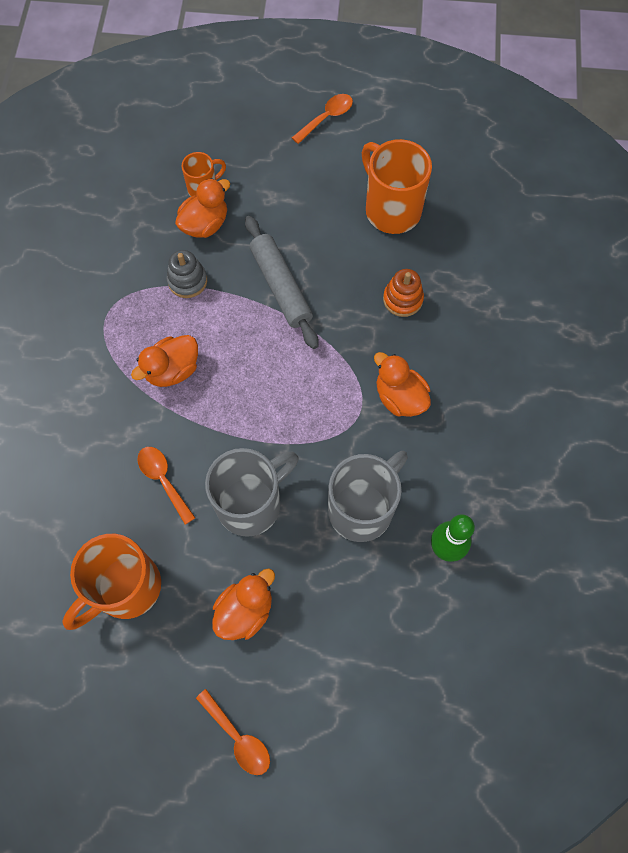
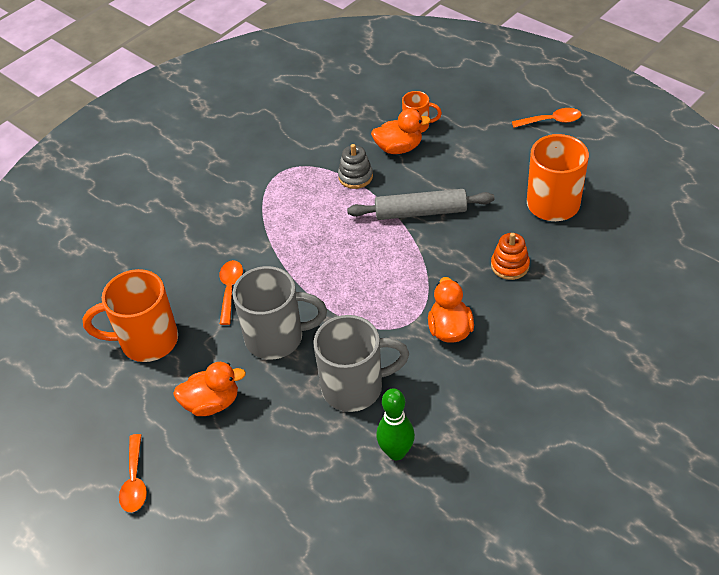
camera: 40 degrees right, 20 degrees down
(172, 370) = (296, 226): orange duck -> none
(281, 287) = (420, 212): grey rolling pin -> grey rolling pin turned 75 degrees clockwise

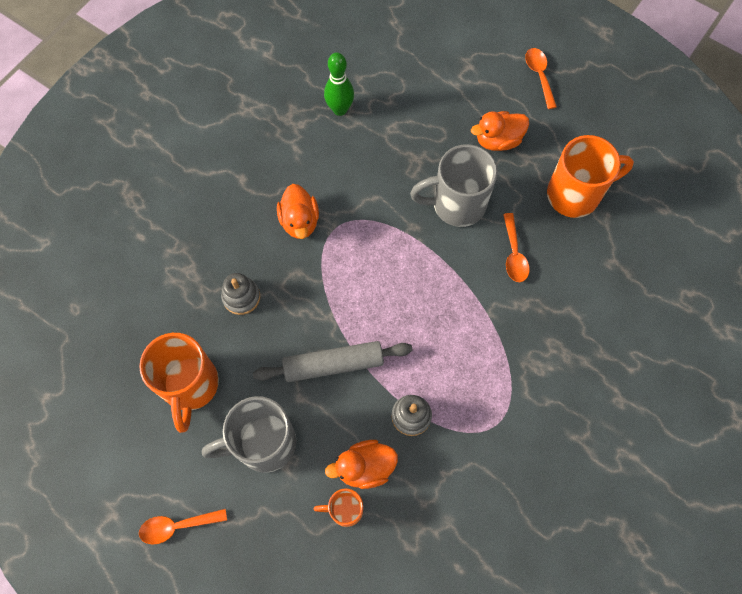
camera: 170 degrees right, 20 degrees up
(355, 387) = (379, 161): grey mug -> grey mug (263, 443)
(510, 265) = (241, 297): orange stacking toy -> grey stacking toy

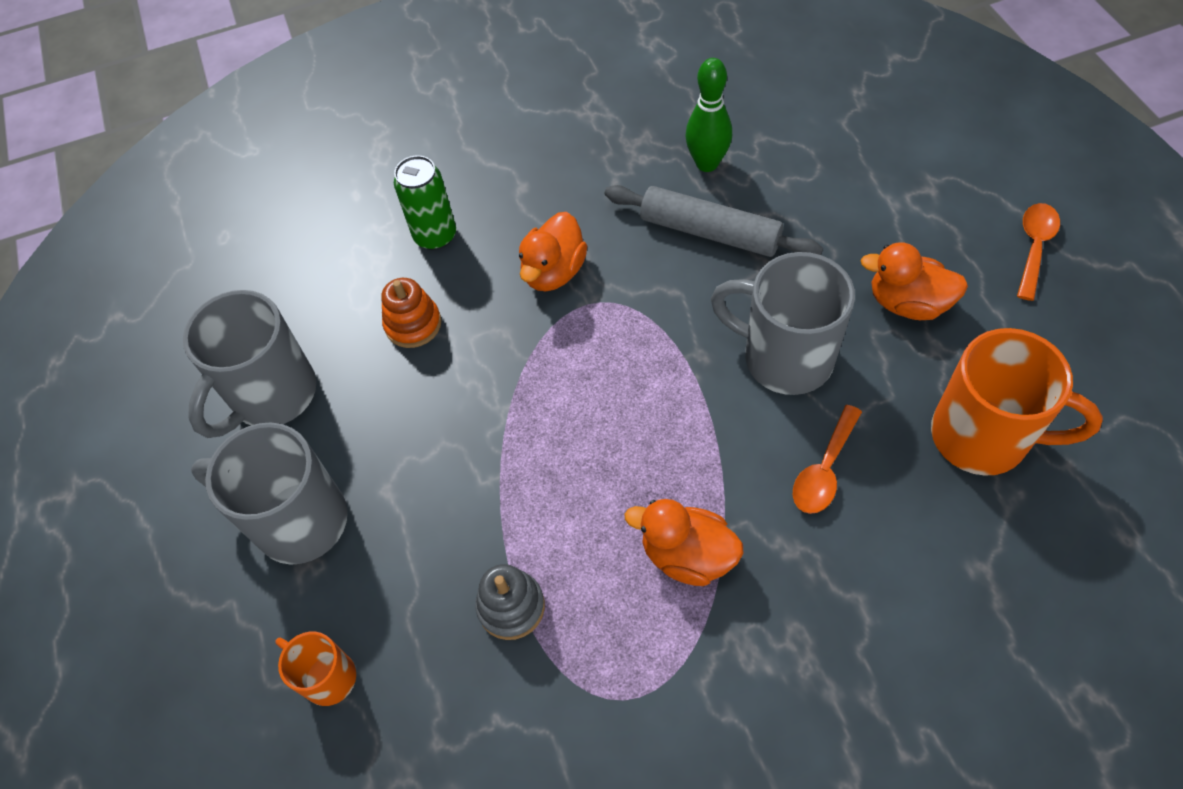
camera: 40 degrees right, 10 degrees down
(177, 526) = (122, 557): orange spoon -> none
(190, 386) = (272, 396): orange mug -> grey mug
(212, 236) = (435, 236): none -> green can
(241, 297) = (413, 324): grey stacking toy -> orange stacking toy
(333, 364) = (460, 473): grey rolling pin -> grey rolling pin (710, 232)
(365, 467) = (397, 636): orange duck -> orange duck (687, 555)

